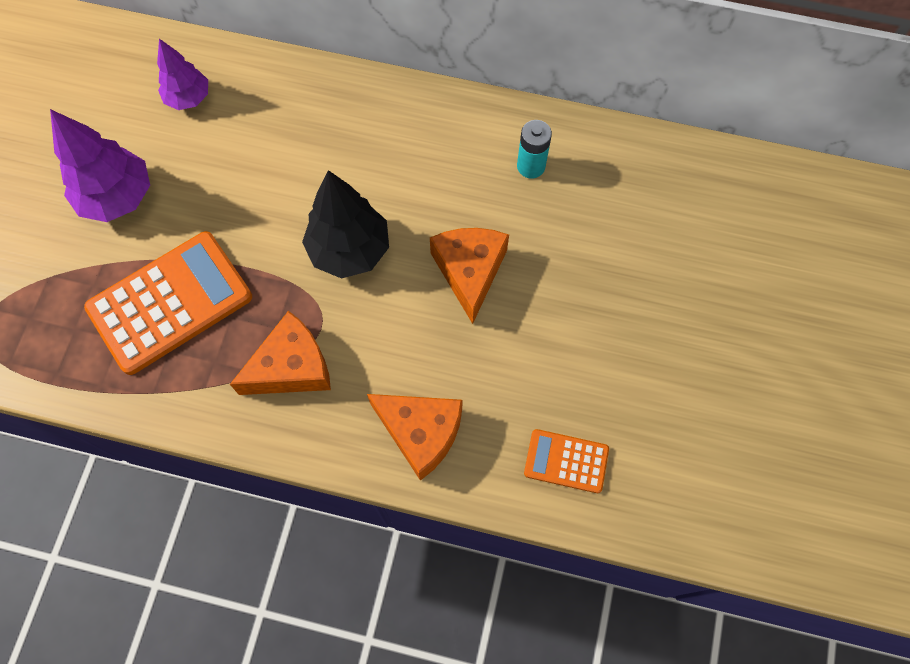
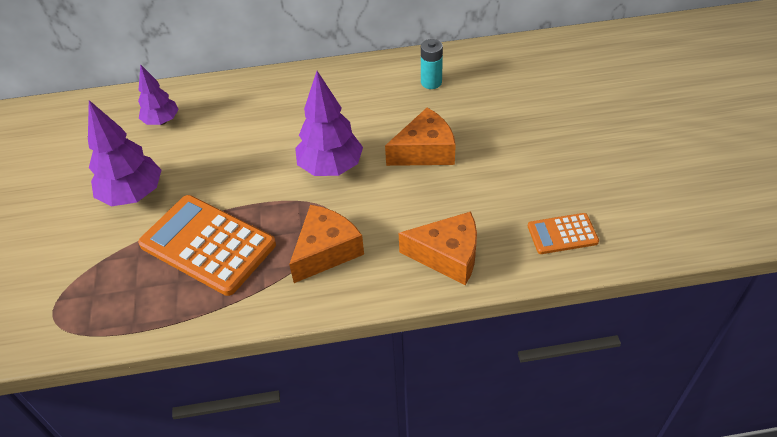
camera: 20 degrees left, 20 degrees down
(170, 303) = (208, 245): orange calculator -> orange calculator turned 90 degrees counterclockwise
(349, 250) = (330, 167): black tree -> purple tree
(470, 272) = (425, 151): orange cheese -> orange cheese turned 90 degrees clockwise

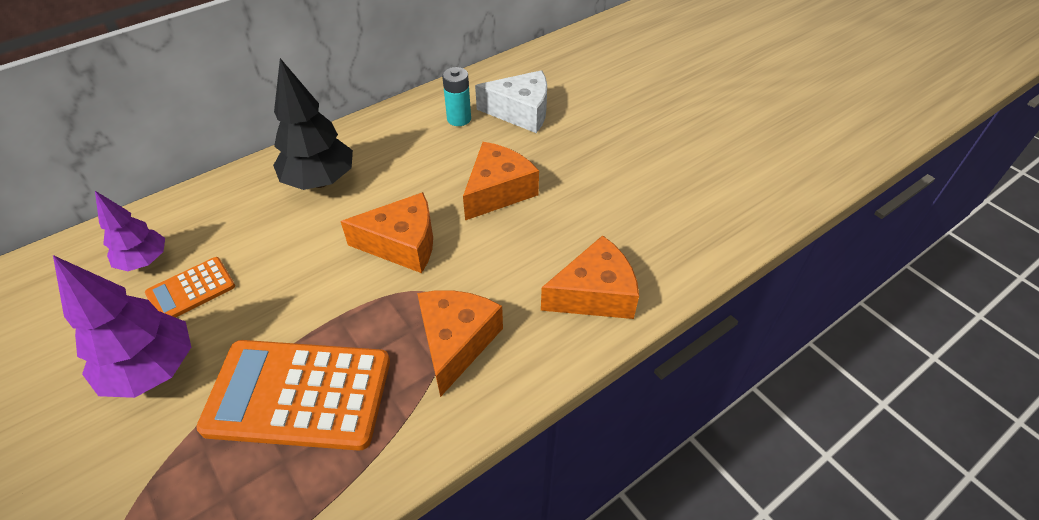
camera: 30 degrees left, 0 degrees up
(300, 101) = (320, 181): none -> black tree
(330, 167) = (402, 244): purple tree -> orange cheese
(485, 91) = (521, 112): none -> white cheese
(562, 234) = (690, 228): orange calculator -> orange calculator (191, 290)

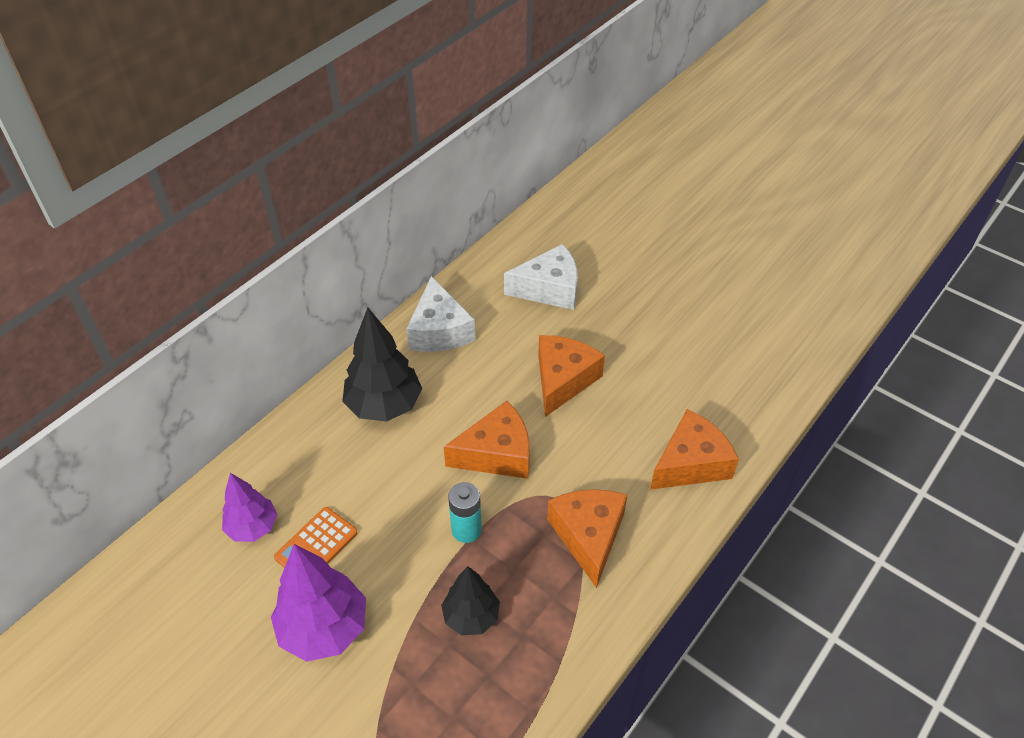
camera: 15 degrees left, 0 degrees up
(299, 394) = (471, 616): orange calculator -> black tree
(402, 128) = (439, 331): none -> white cheese
(459, 119) = (491, 308): turquoise battery -> turquoise battery (466, 530)

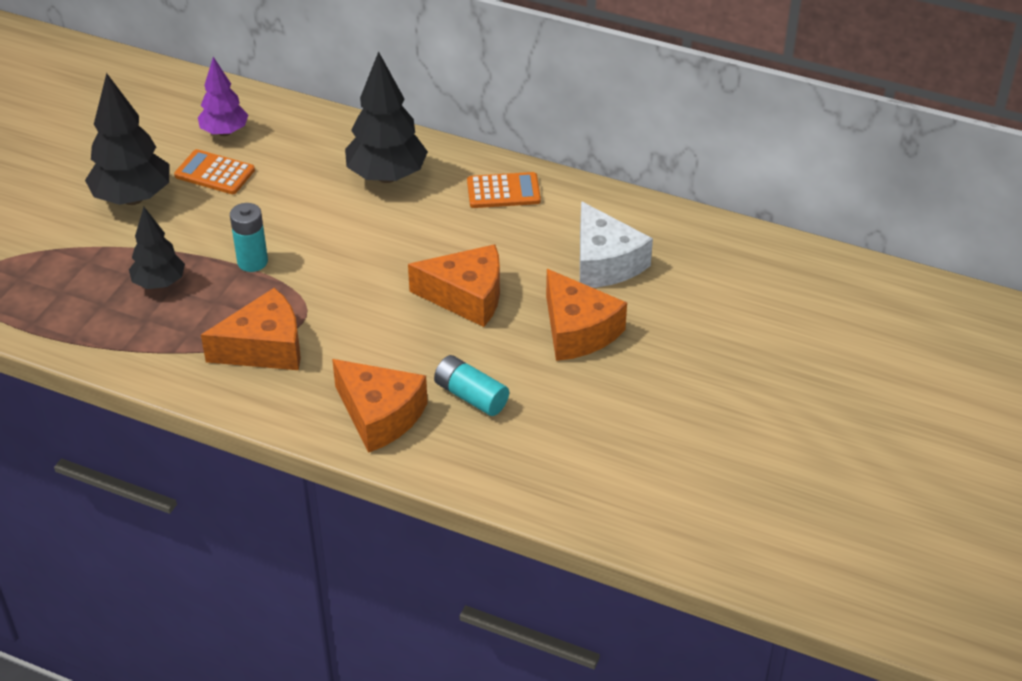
camera: 75 degrees right, 5 degrees down
(324, 629) = (132, 198): purple tree -> black tree
(439, 331) = (503, 191): white cheese -> orange calculator
(497, 454) = (349, 265): orange cheese -> orange cheese (577, 331)
(680, 399) = (471, 396): none -> turquoise battery

